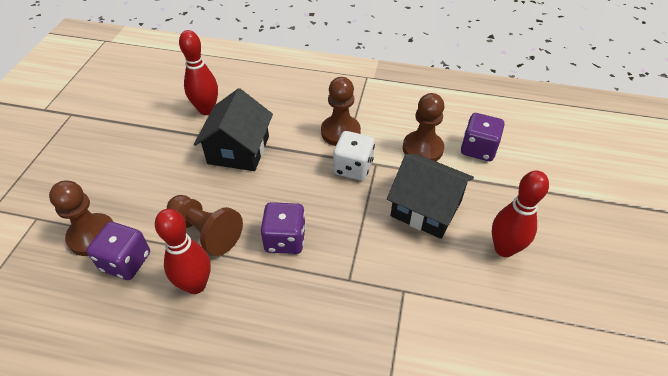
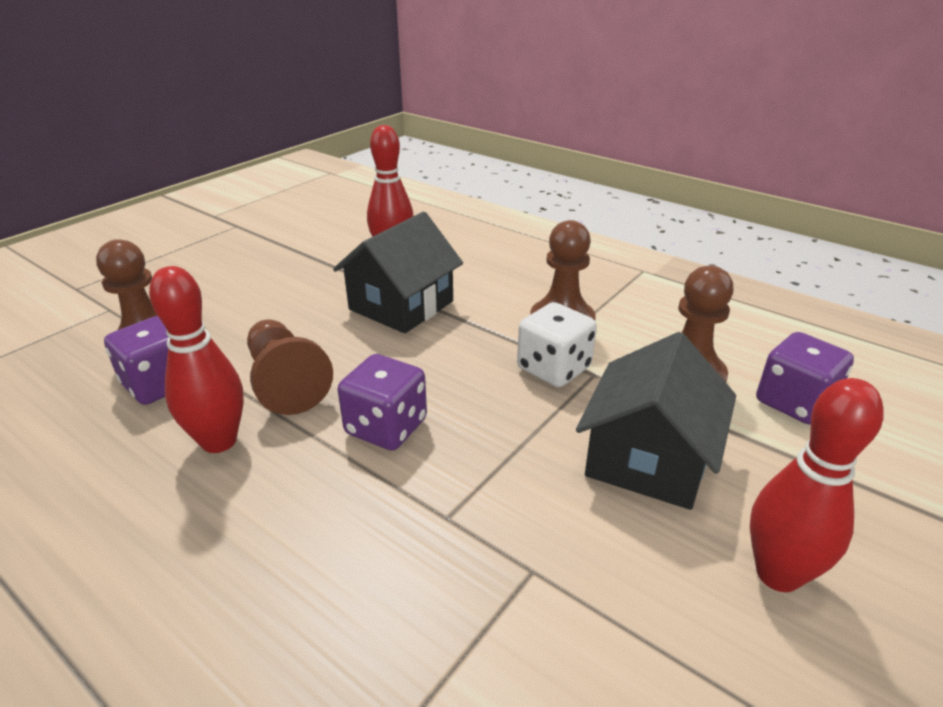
camera: 25 degrees right, 15 degrees down
(426, 208) = (648, 458): black house -> black house turned 60 degrees clockwise

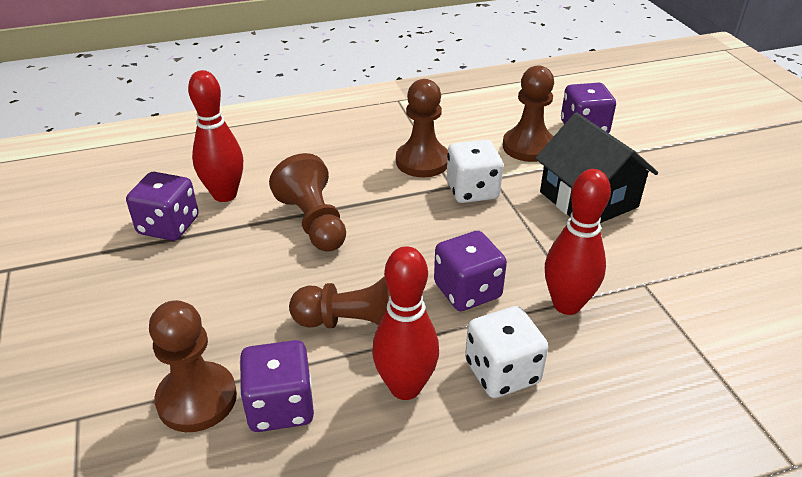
camera: 55 degrees left, 5 degrees up
(278, 498) = (502, 372): none -> white dice
(332, 252) = (168, 226): none -> purple dice
(401, 305) = (313, 222): black house -> brown pawn
(778, 574) = (697, 205): red bowling pin -> red bowling pin (567, 304)

